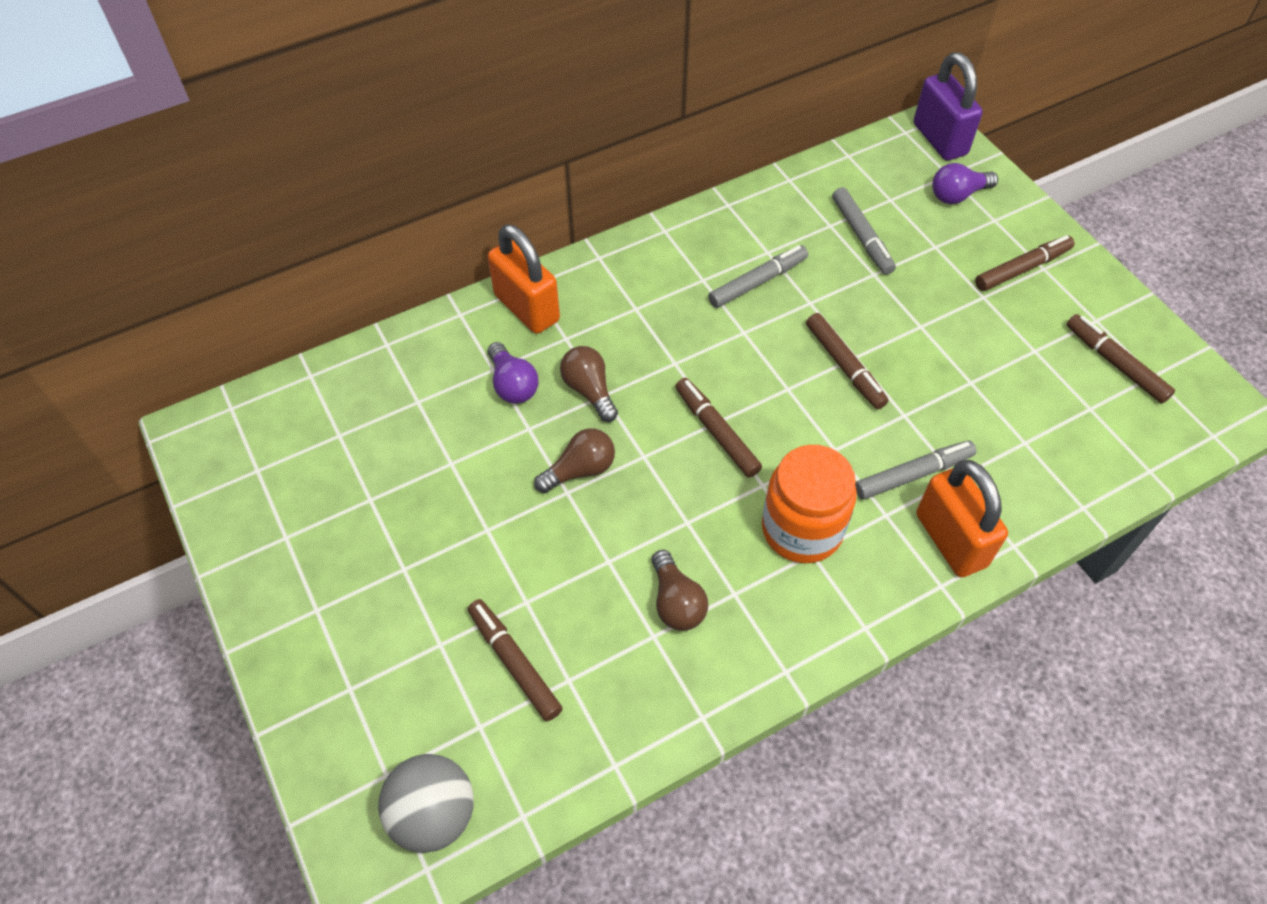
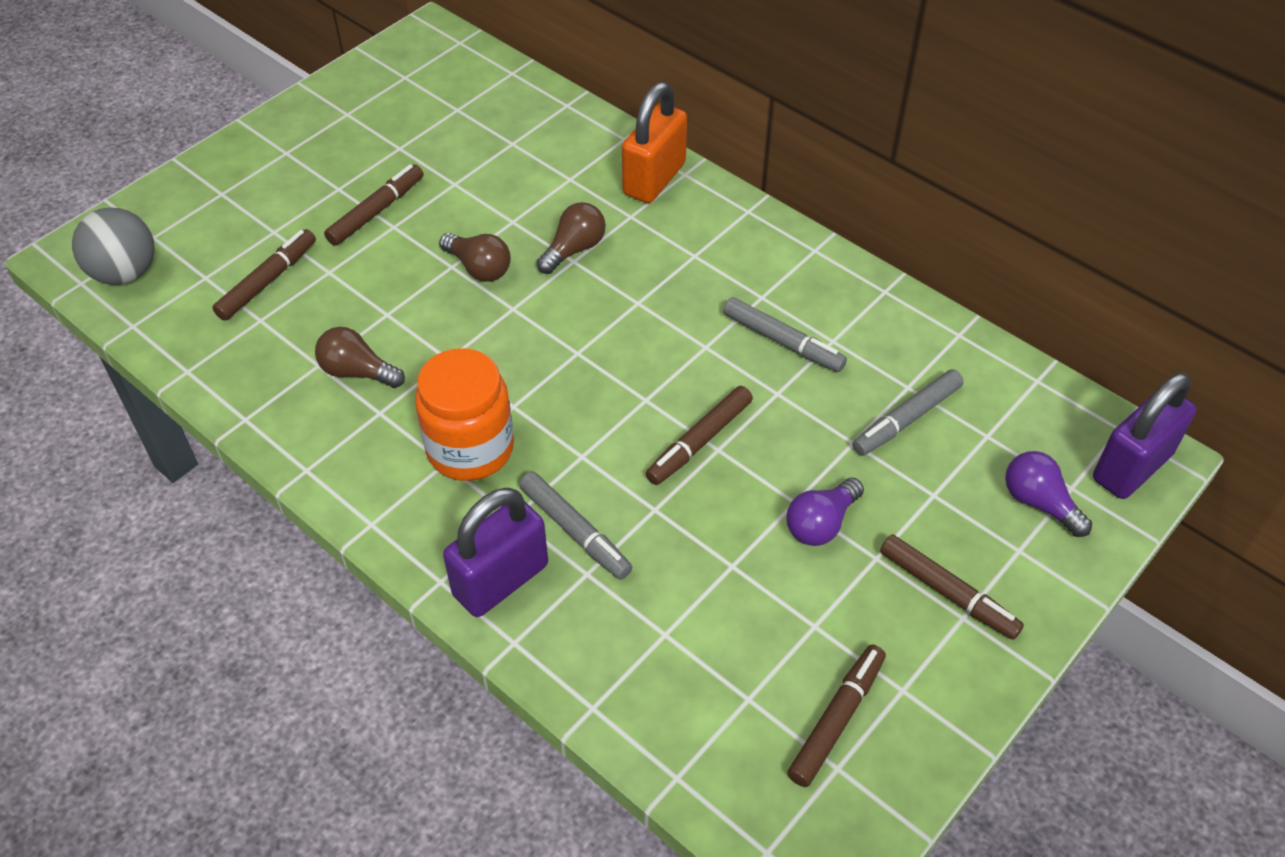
camera: 70 degrees right, 5 degrees down
(512, 385) = (557, 196): purple light bulb -> purple light bulb (821, 523)
(676, 602) = (357, 372): brown light bulb -> brown light bulb turned 60 degrees clockwise
(716, 432) = (564, 355): brown marker -> brown marker (376, 211)
(950, 540) = (501, 580): orange padlock -> purple padlock

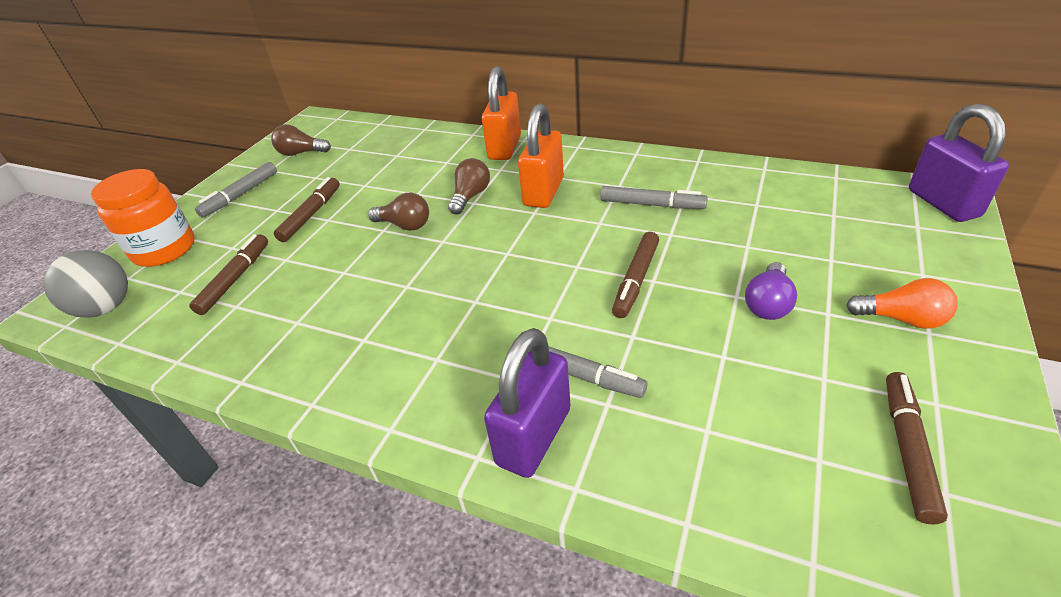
camera: 15 degrees left, 10 degrees down
(357, 372) = (333, 317): brown light bulb -> brown light bulb (301, 153)
(470, 448) = (454, 341): orange jar -> orange jar (164, 249)
(665, 274) = (543, 192): none -> orange padlock
(906, 419) = (772, 222): grey marker -> grey marker (240, 195)
(948, 593) = (902, 319): brown marker -> orange light bulb
(1039, 502) = (906, 241): purple light bulb -> none
(1131, 467) = (943, 203): purple padlock -> purple padlock turned 45 degrees counterclockwise

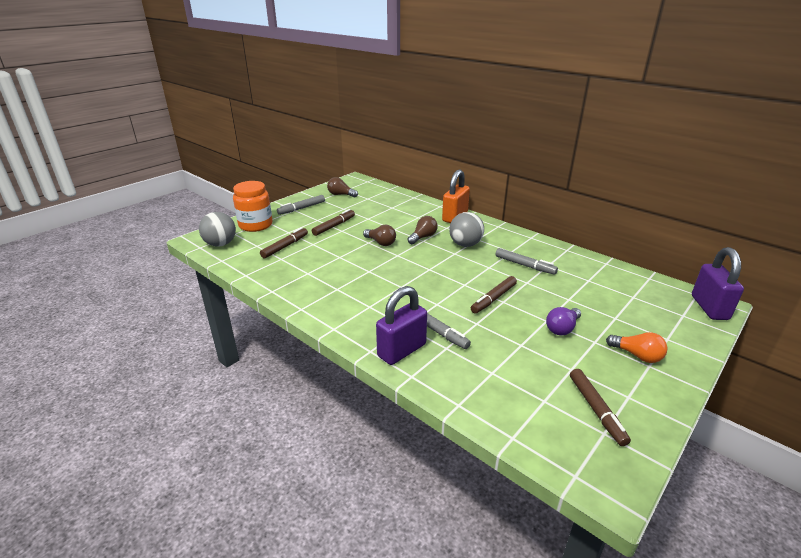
camera: 15 degrees right, 10 degrees down
(543, 192) = (465, 244): orange padlock -> grey ball
(907, 449) = (596, 410): brown marker -> brown marker turned 135 degrees clockwise

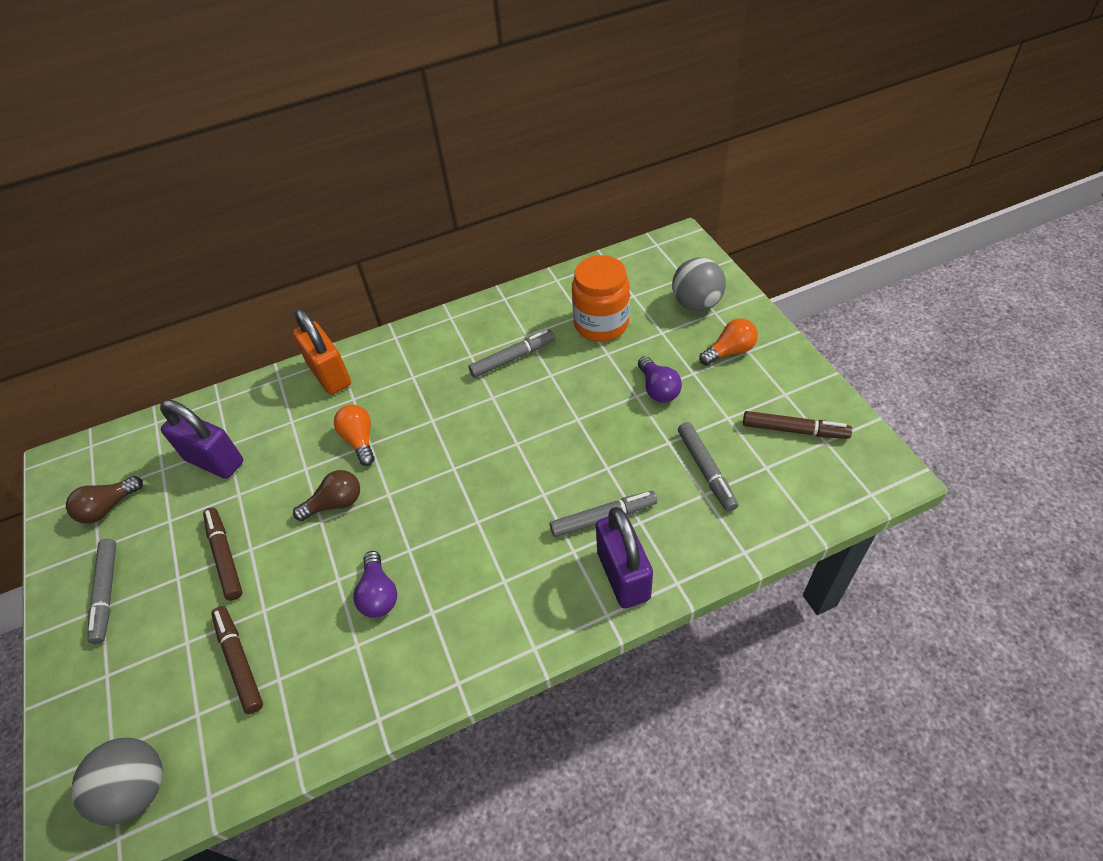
camera: 60 degrees left, 20 degrees up
(255, 225) = (108, 700): orange jar -> orange jar (601, 324)
(338, 270) = (379, 594): none -> purple light bulb
(423, 237) = (360, 440): brown light bulb -> orange light bulb
(465, 244) = (418, 397): grey ball -> grey ball (696, 304)
(493, 299) = (566, 426): brown marker -> none
(513, 368) = (706, 470): none -> grey marker
(709, 308) = (683, 250): purple padlock -> purple padlock (214, 461)

